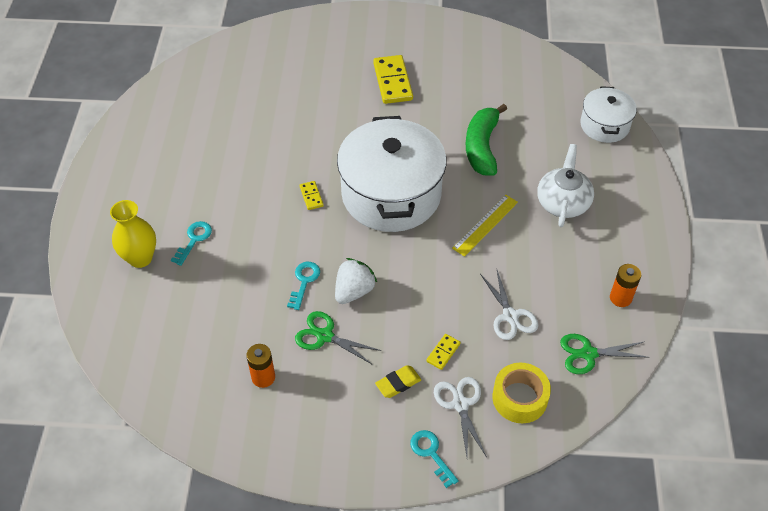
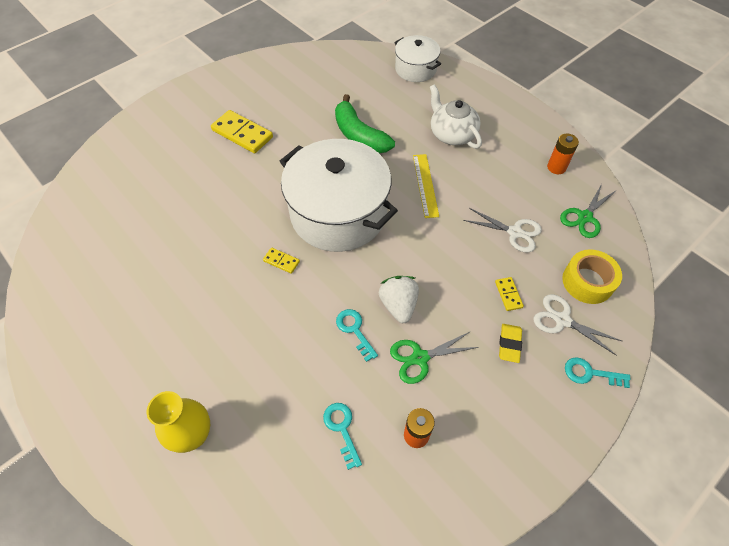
camera: 45 degrees left, 5 degrees up
(194, 240) = (225, 376): turquoise key -> turquoise key (342, 429)

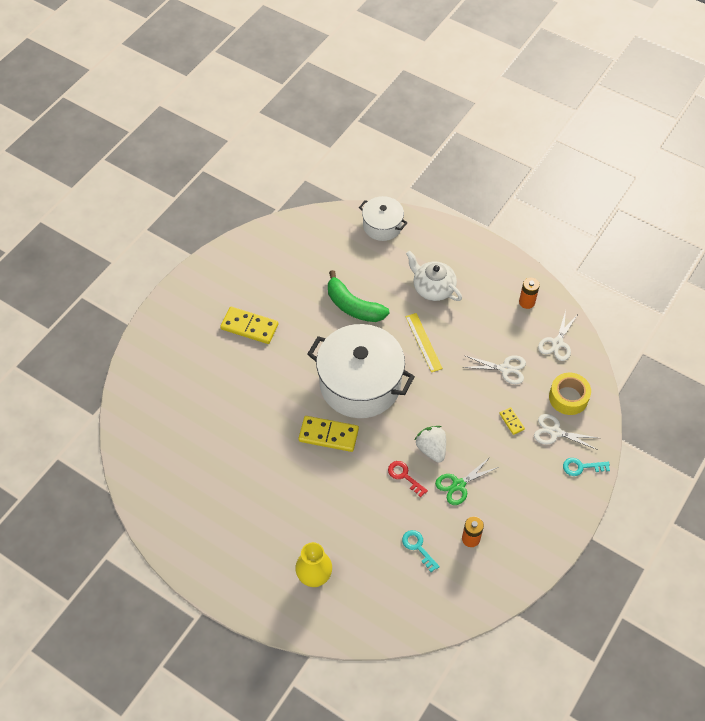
camera: 15 degrees left, 0 degrees up
(281, 261) = (328, 435): yellow domino -> yellow domino, size x2.03
(354, 330) = (404, 476): turquoise key -> red key
(509, 344) = (520, 459): yellow eraser -> none
(585, 217) = (557, 343): green scissors -> white scissors

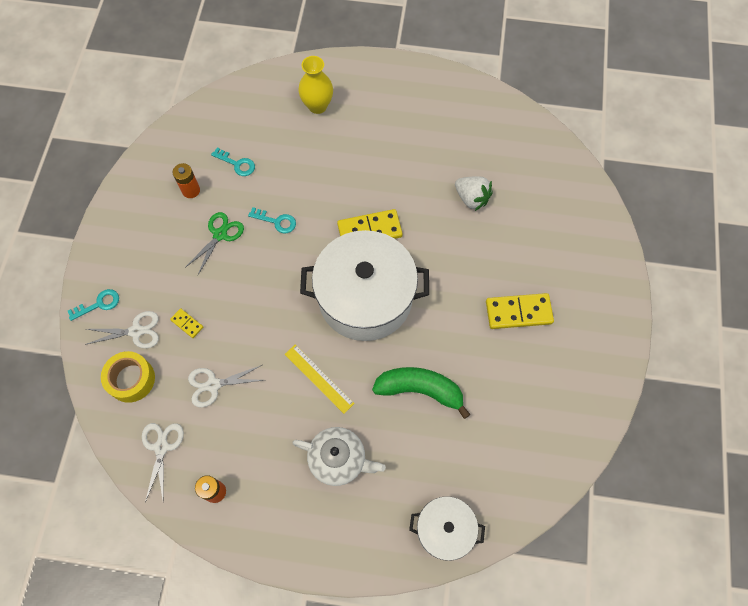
camera: 155 degrees right, 10 degrees up
(404, 476) = (276, 221): red key -> turquoise key
(431, 449) = (260, 259): white strawberry -> white strawberry (471, 198)

